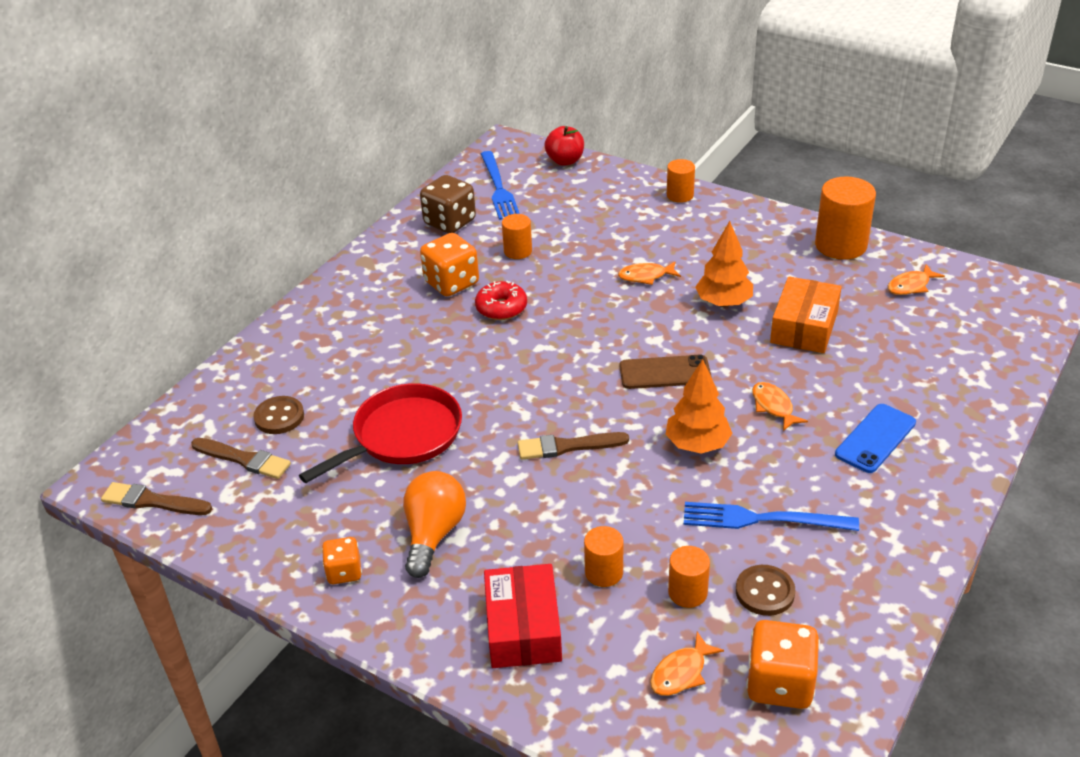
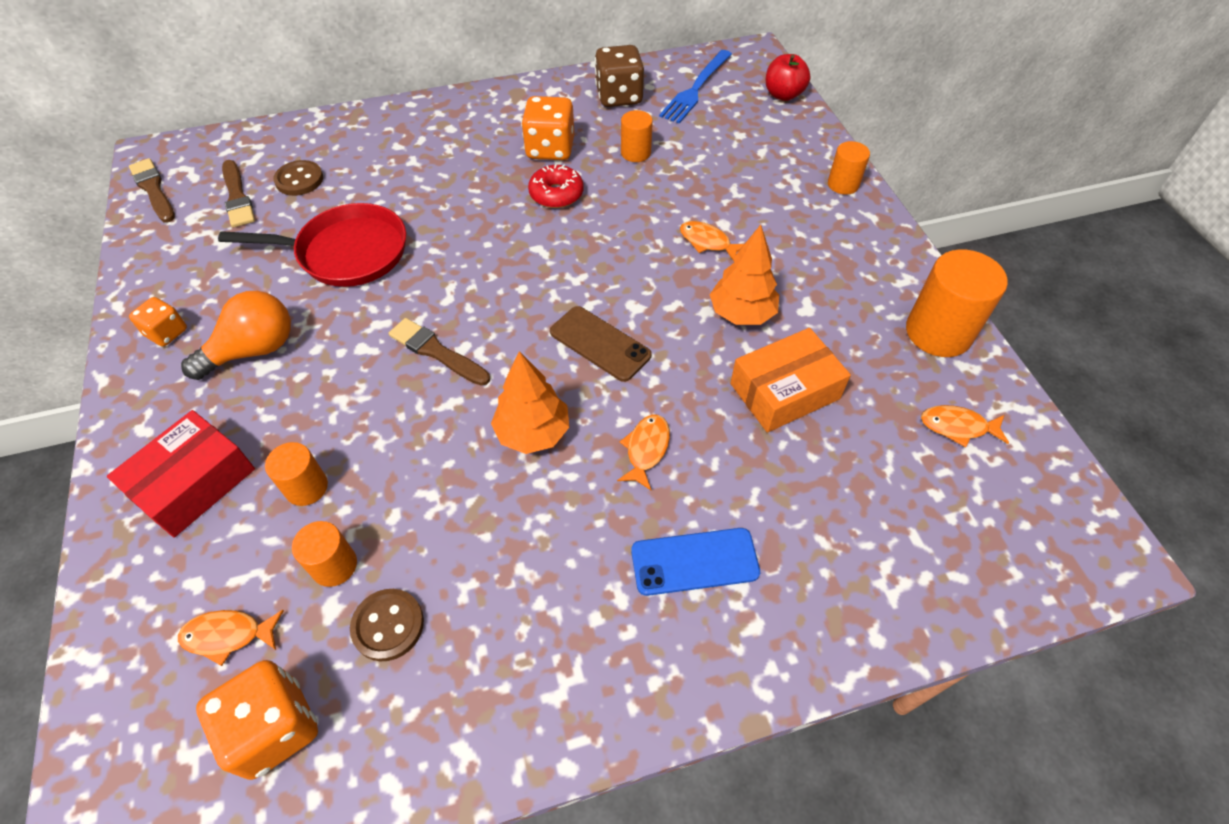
camera: 40 degrees right, 15 degrees up
(763, 519) = (484, 552): blue fork -> none

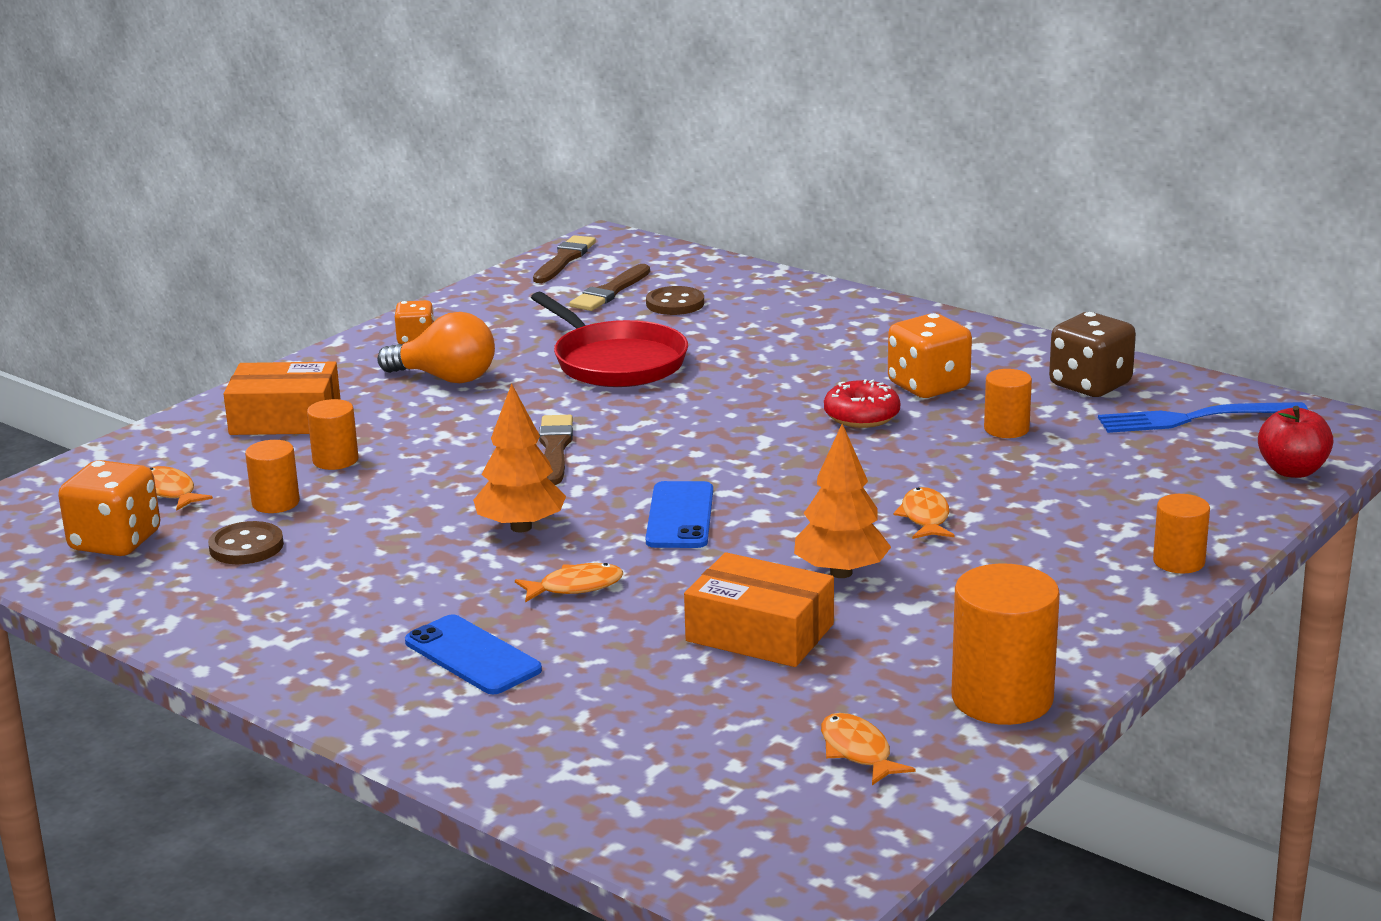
camera: 55 degrees right, 30 degrees down
(194, 483) = (285, 418): red box -> orange box
(600, 344) = (679, 516): brown phone -> blue phone

